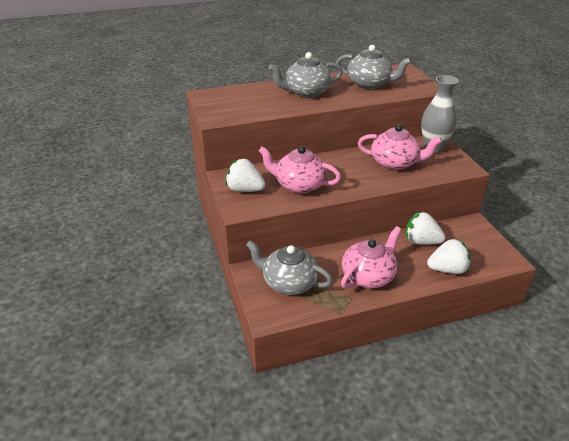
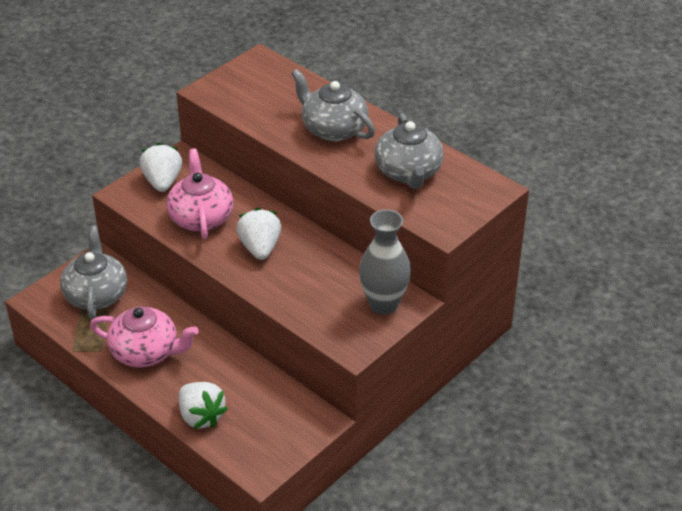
camera: 60 degrees right, 5 degrees up
(395, 163) = (314, 279): pink teapot -> none
(421, 241) = (242, 379): white strawberry -> white strawberry (260, 248)

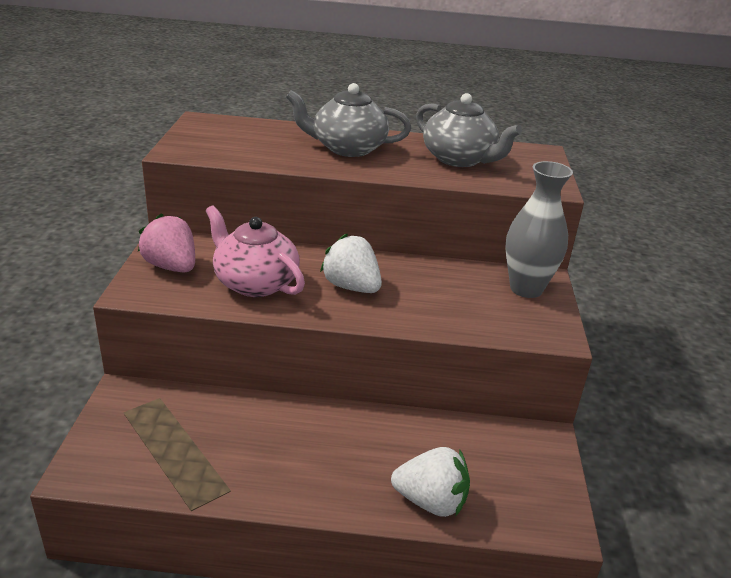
camera: 40 degrees left, 10 degrees down
(96, 294) = (159, 430): grey teapot -> none
(146, 352) = (289, 464): pink teapot -> none
(162, 182) = (171, 267): white strawberry -> pink strawberry

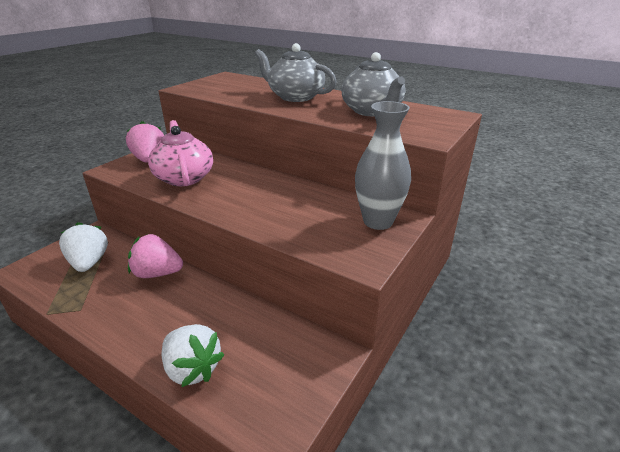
camera: 30 degrees right, 0 degrees up
(278, 418) = (157, 273): none -> pink strawberry
(351, 287) = (242, 192): white strawberry -> white strawberry (89, 262)

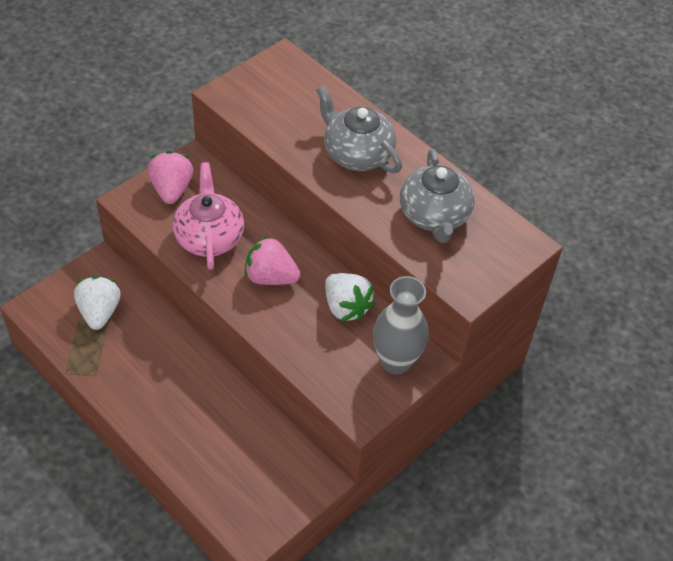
camera: 10 degrees right, 20 degrees up
(157, 273) = (169, 344): pink strawberry -> pink strawberry (270, 277)
(192, 369) = (194, 464): white strawberry -> white strawberry (346, 307)

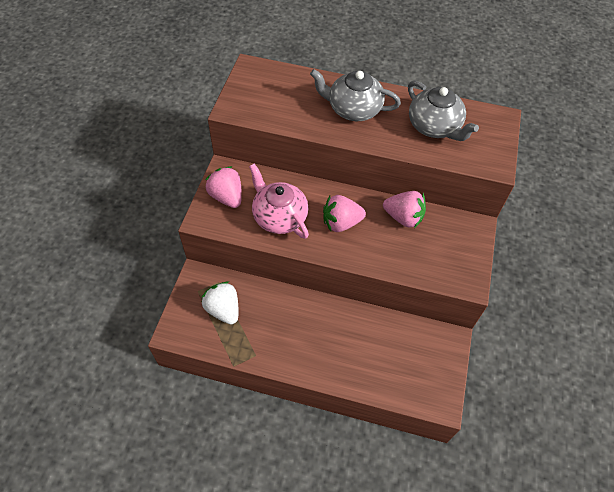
camera: 30 degrees left, 5 degrees up
(346, 307) = (403, 217): white strawberry -> pink strawberry
(395, 361) = (461, 236): grey vase -> none

